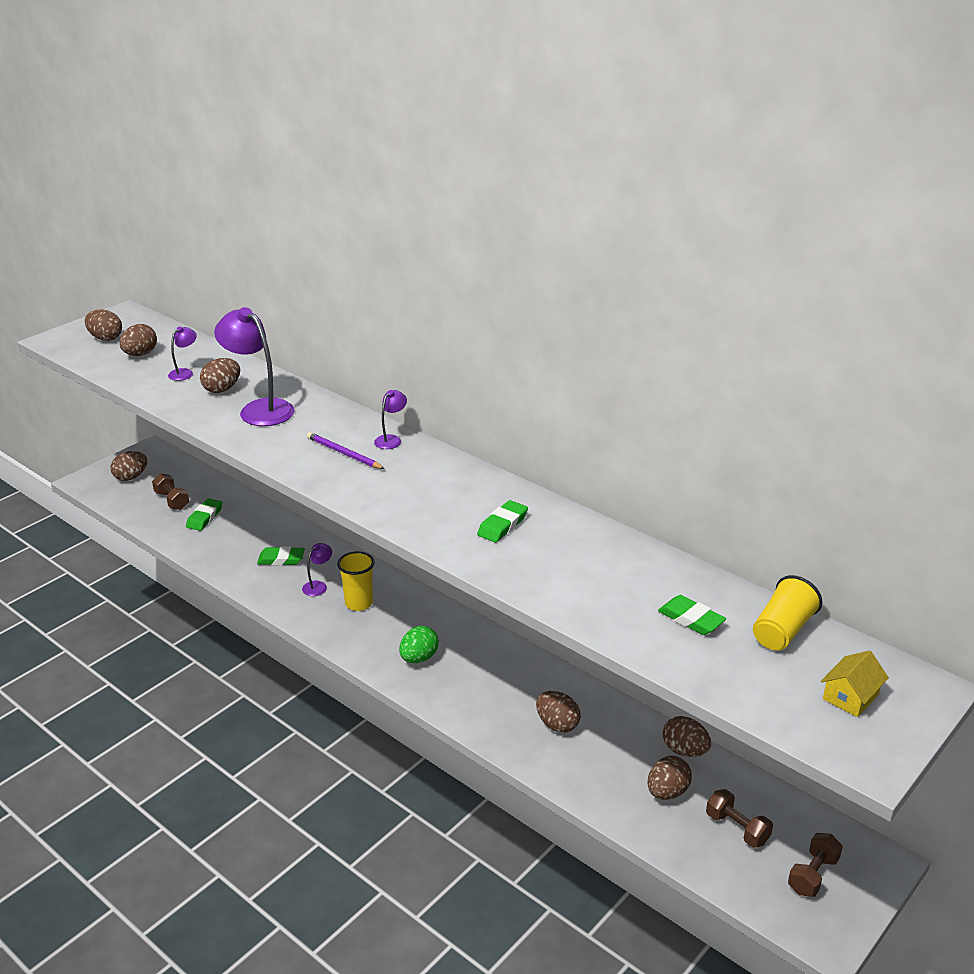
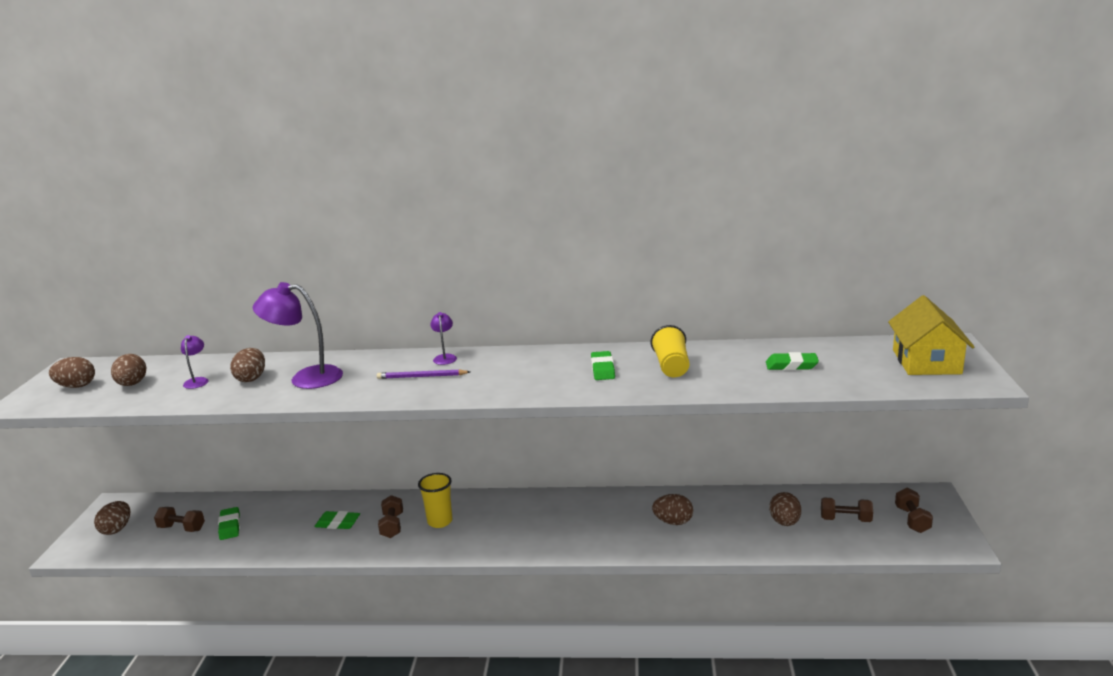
camera: 35 degrees left, 10 degrees down
(281, 559) = (338, 523): green eraser -> green eraser turned 45 degrees clockwise
(318, 586) = (392, 526): purple lamp -> brown dumbbell
(419, 658) = (530, 532): green egg -> none
(684, 750) = (764, 496): brown egg -> none
(782, 631) = (845, 350): yellow cup -> yellow cup (671, 366)
(850, 696) = (926, 361): yellow house -> yellow house, size x1.88

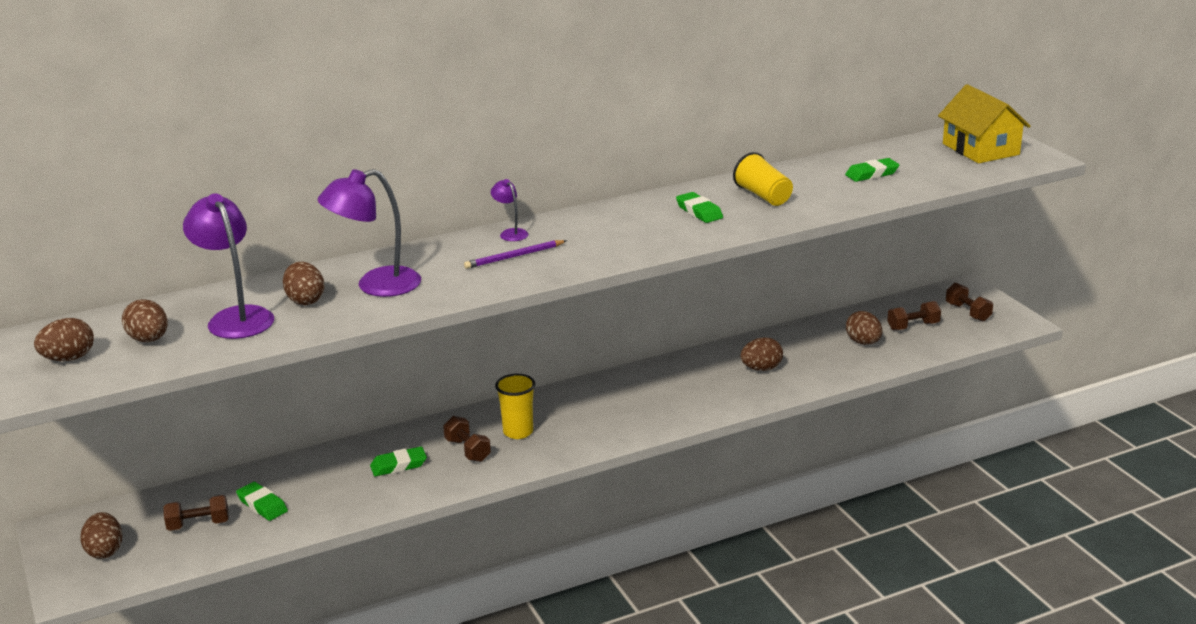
camera: 30 degrees left, 5 degrees up
(197, 381) = (236, 317): purple lamp -> purple lamp, size x2.07

